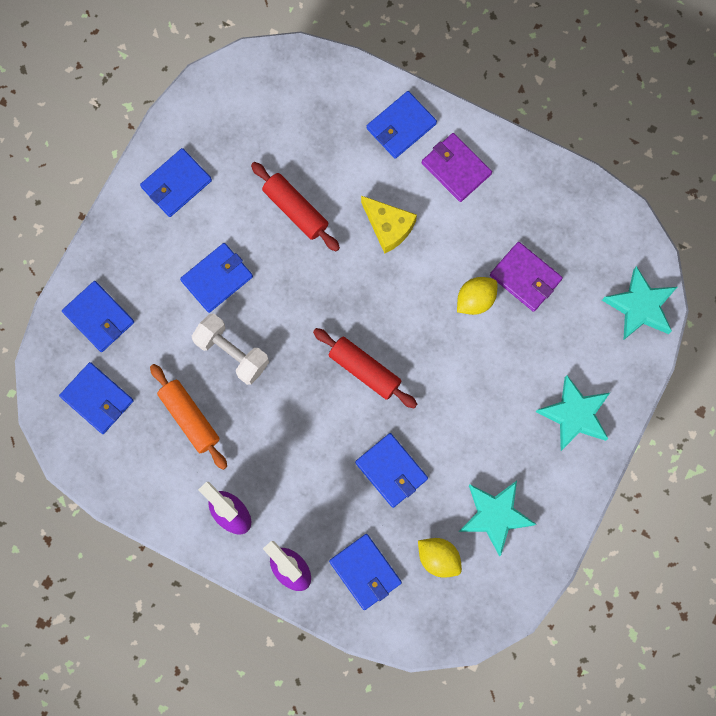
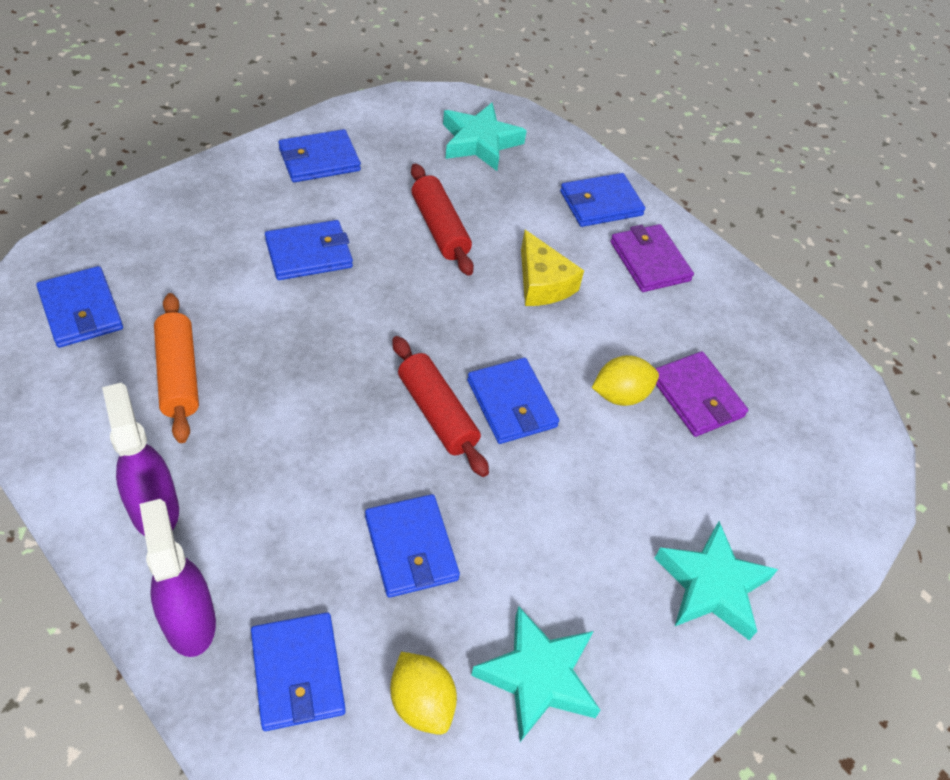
camera: 15 degrees right, 25 degrees down
(99, 317) = (146, 236): blue wallet -> blue wallet (511, 404)
(232, 353) = (278, 329): white dumbbell -> none
(640, 307) = (847, 489): turquoise star -> turquoise star (480, 142)

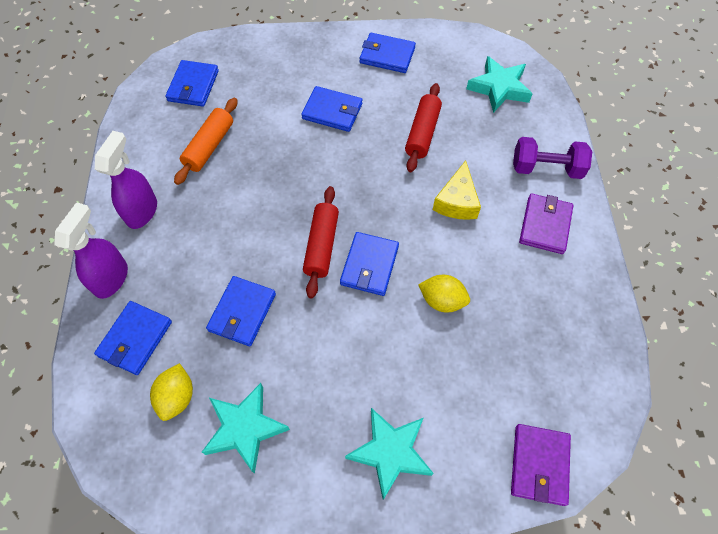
camera: 45 degrees right, 10 degrees up
(600, 203) = (546, 168): blue wallet -> purple dumbbell
(696, 397) = (492, 332): purple wallet -> purple wallet (539, 465)

